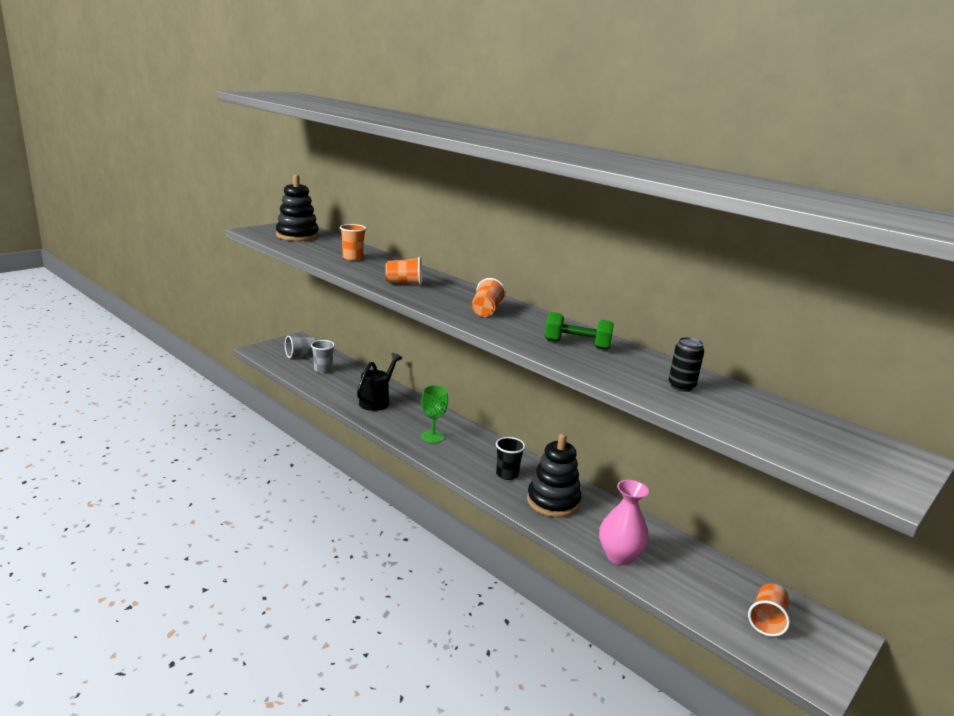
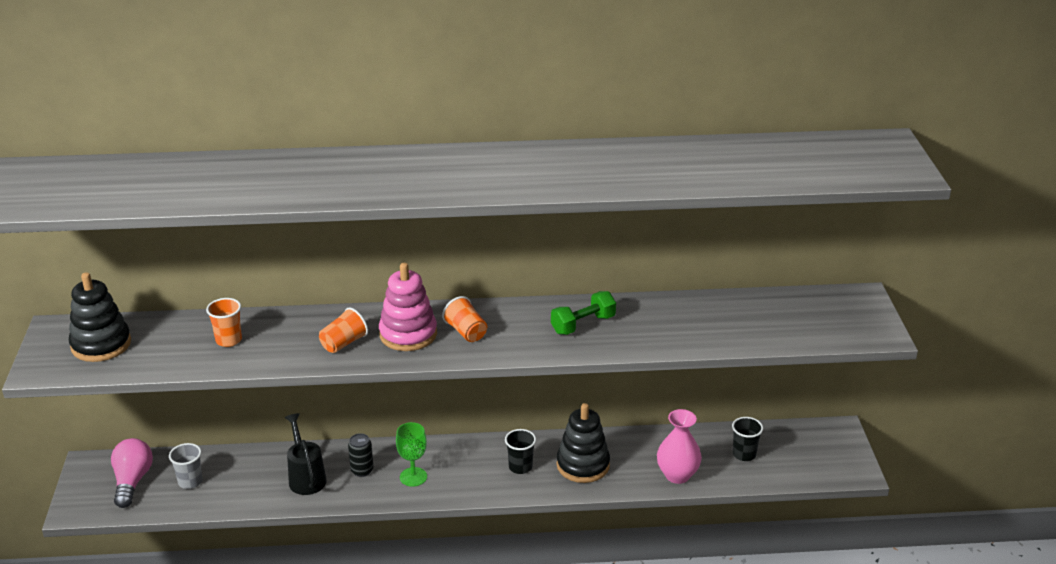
camera: 45 degrees left, 10 degrees up
(300, 355) = (132, 481): grey cup -> pink light bulb
(448, 296) = (408, 334): none -> pink stacking toy
(681, 386) = (697, 321): black can -> black can (362, 470)
(706, 584) = (744, 454): none -> black cup
(767, 620) = (798, 453): orange cup -> none

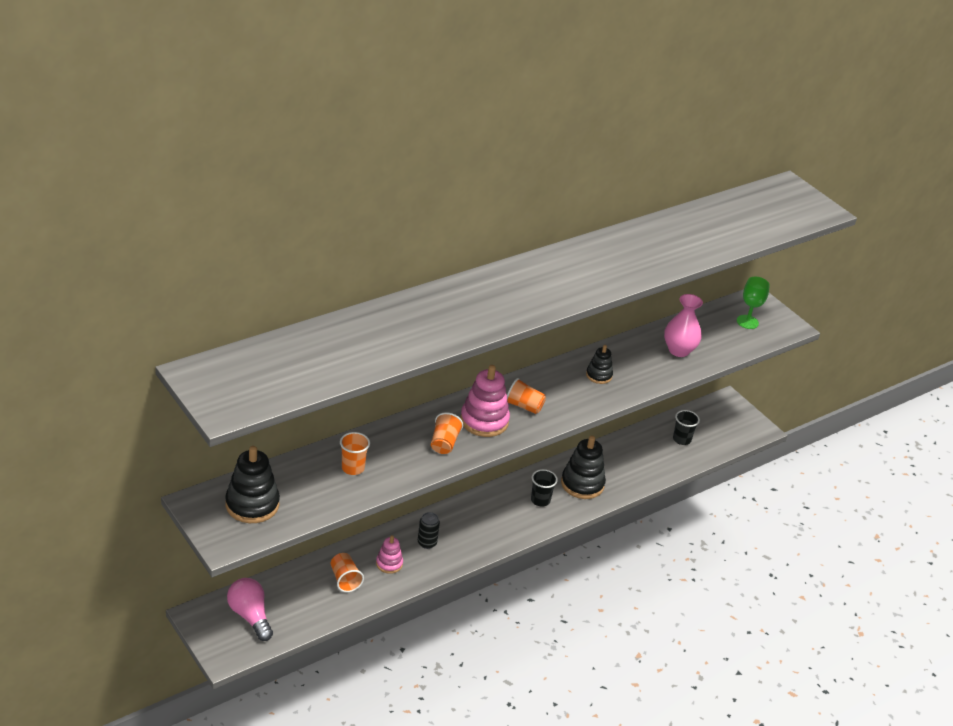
camera: 35 degrees left, 5 degrees up
(190, 481) = (299, 599): grey cup -> none
(249, 478) = (345, 580): none -> orange cup
(306, 477) = (389, 563): black watering can -> pink stacking toy
(413, 477) = (470, 535): green goblet -> green goblet (747, 322)
(583, 325) = (599, 375): green dumbbell -> black stacking toy
(677, 475) = (651, 470): pink vase -> pink vase (679, 350)

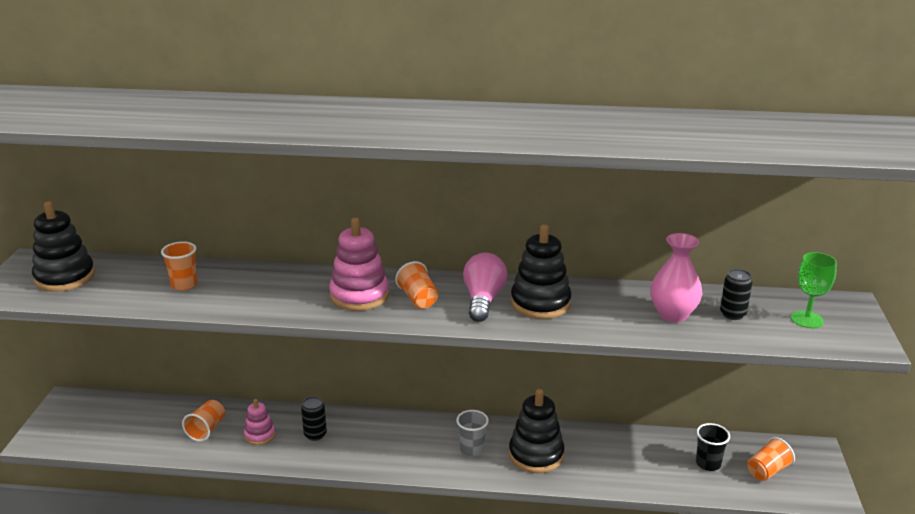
camera: 45 degrees right, 10 degrees down
(250, 616) = (98, 420): pink light bulb -> pink light bulb (483, 300)
(444, 443) = (293, 297): orange cup -> orange cup (767, 471)
(540, 500) = (472, 449): black cup -> grey cup
(599, 375) = (540, 303): black stacking toy -> black stacking toy, size x1.75
(708, 335) = (732, 314): none -> black can

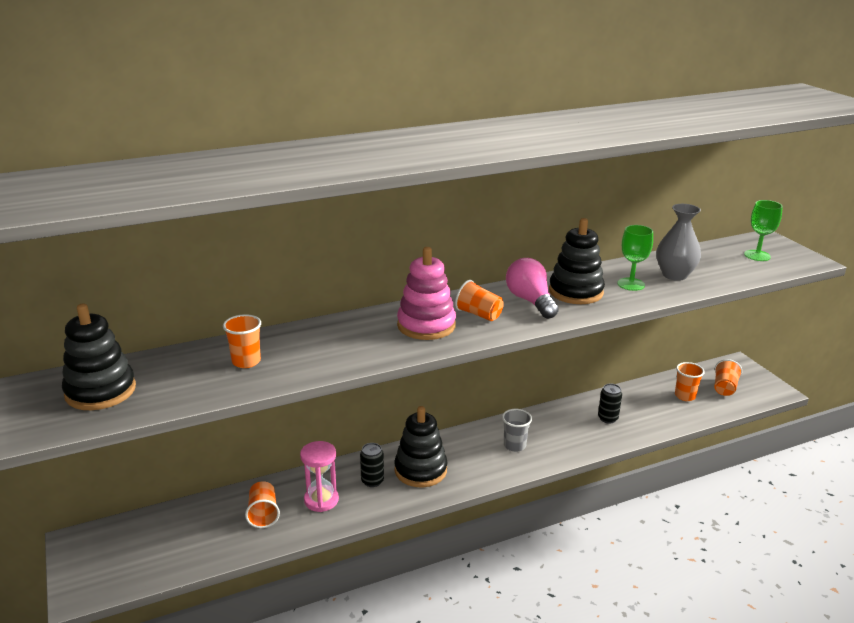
camera: 30 degrees left, 0 degrees up
(260, 435) = (321, 500): pink stacking toy -> pink hourglass
(536, 455) = (566, 432): black stacking toy -> black stacking toy (420, 470)
(609, 311) = (631, 284): none -> green goblet
(673, 314) = (674, 275): pink vase -> grey vase
(708, 463) = (685, 396): black cup -> orange cup
(732, 314) = (710, 264): black can -> black can (607, 418)

